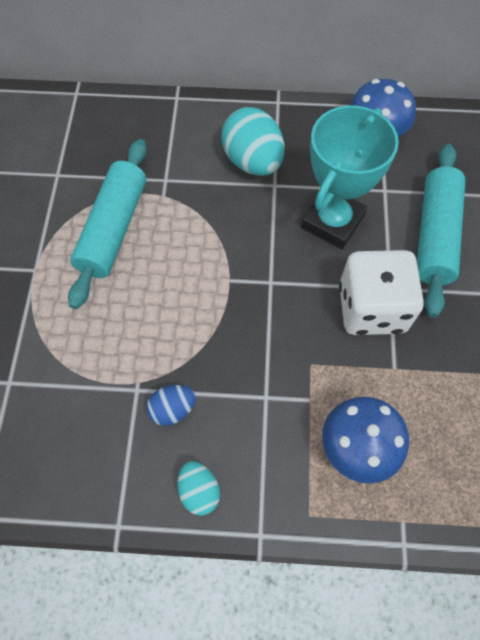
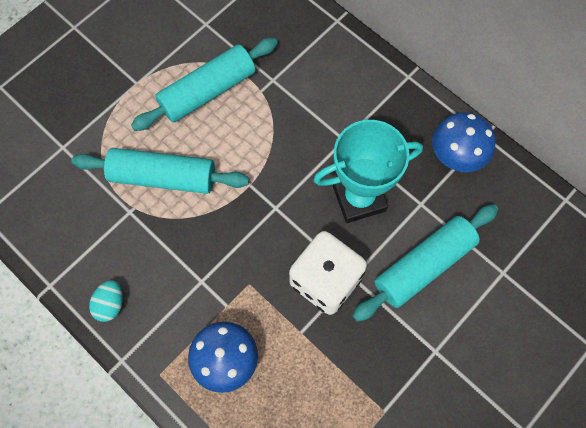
camera: 40 degrees right, 5 degrees up
(141, 333) = (163, 177): none -> turquoise rolling pin
(172, 409) = (139, 242): blue egg -> none
(253, 162) = (345, 110): turquoise egg -> none

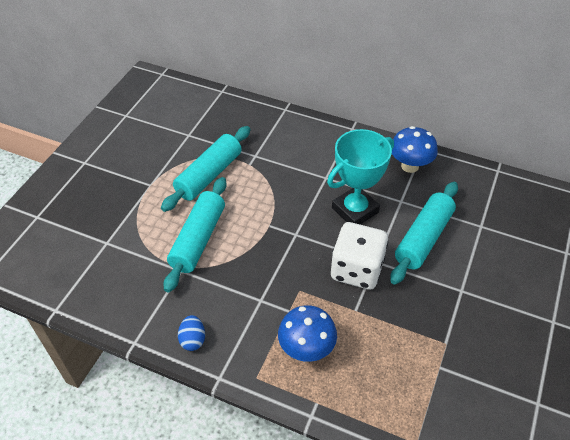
camera: 20 degrees left, 20 degrees down
(110, 304) = (193, 339): turquoise egg -> blue egg
(163, 177) = (198, 239): turquoise rolling pin -> turquoise rolling pin turned 60 degrees counterclockwise

